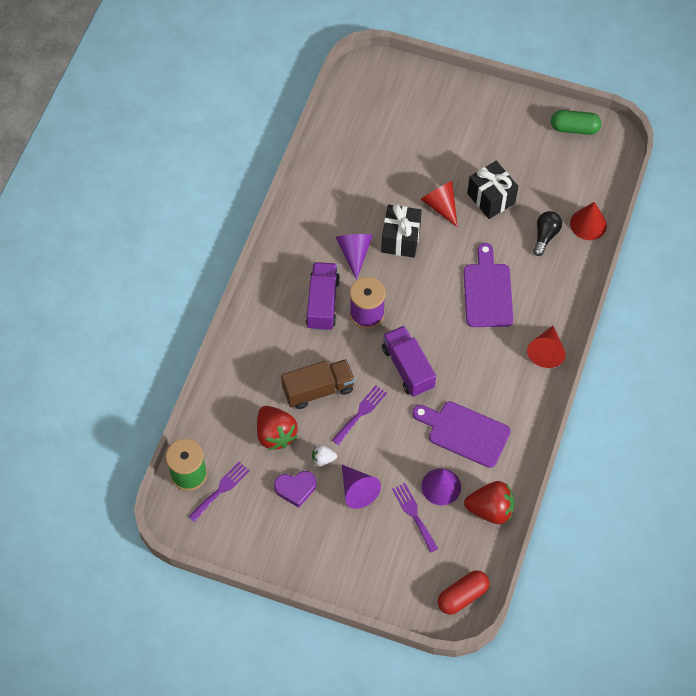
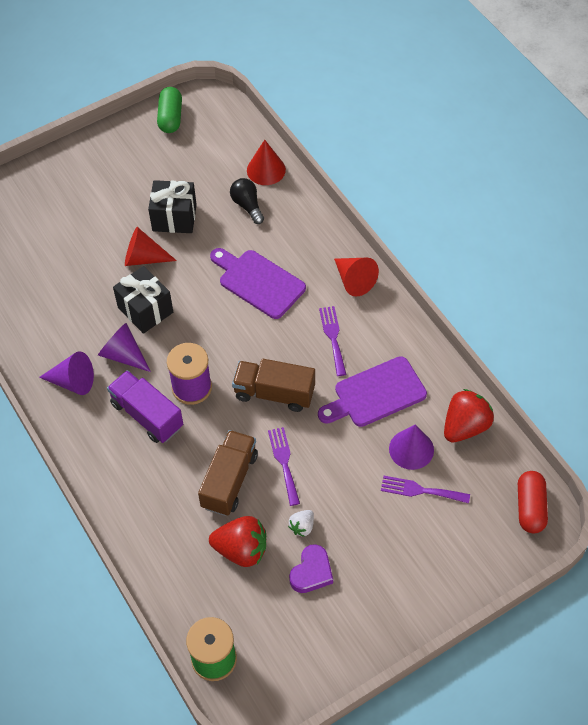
camera: 50 degrees left, 5 degrees down
(221, 490) = (256, 640): purple fork -> purple fork (333, 337)
(357, 490) = (358, 520): purple cone -> purple cone (73, 381)
(408, 368) = (274, 393): purple truck -> brown truck
(574, 128) = (170, 117): green capsule -> green capsule turned 45 degrees counterclockwise

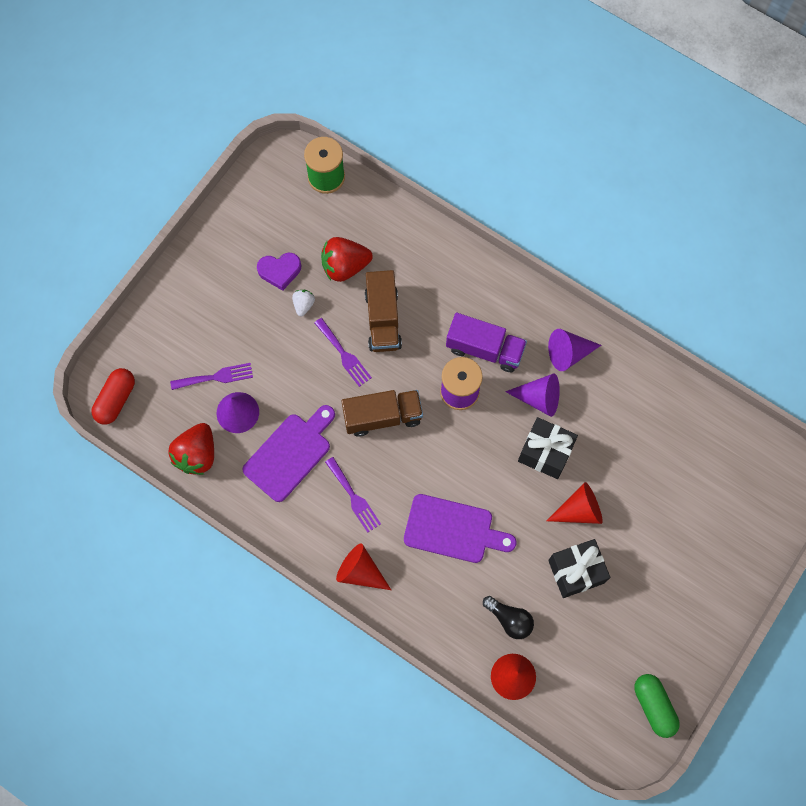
camera: 155 degrees right, 15 degrees up
(311, 572) = (280, 271): purple heart -> purple heart turned 105 degrees counterclockwise
(530, 507) = (116, 400): red capsule -> red capsule turned 45 degrees clockwise

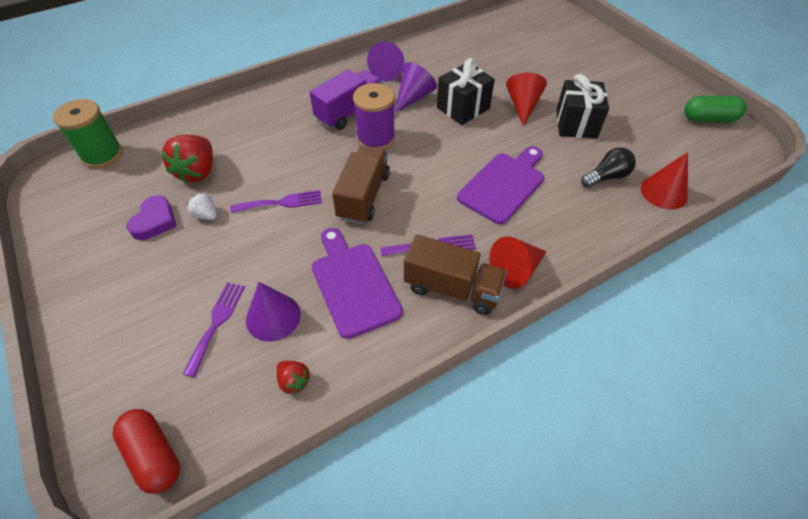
camera: 65 degrees left, 20 degrees down
(197, 454) = (294, 381): red strawberry -> red strawberry, size x0.51
(383, 319) = (271, 164): brown truck -> brown truck (452, 288)

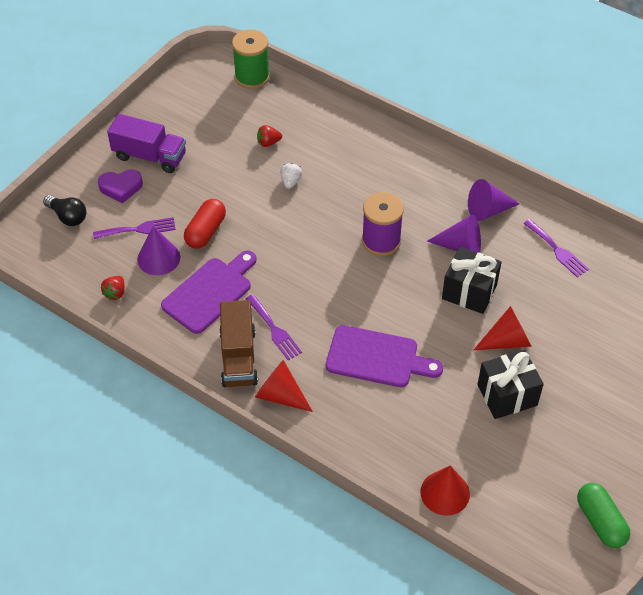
camera: 65 degrees right, 0 degrees up
(154, 455) = (37, 248): red capsule -> red capsule (205, 231)
(155, 221) = (205, 146): purple heart -> purple heart (121, 187)
(197, 172) = (268, 143): red strawberry -> red strawberry, size x0.51
(206, 215) = (227, 172): white strawberry -> white strawberry (291, 181)
(281, 202) = (266, 211): purple fork -> purple fork (557, 250)
(349, 112) = (405, 207): purple truck -> purple truck (150, 156)
(363, 196) = (304, 261): brown truck -> none
(606, 177) = (438, 439): black light bulb -> black light bulb (68, 216)

